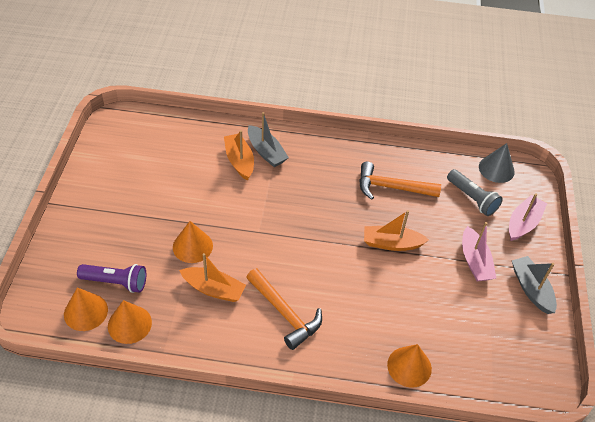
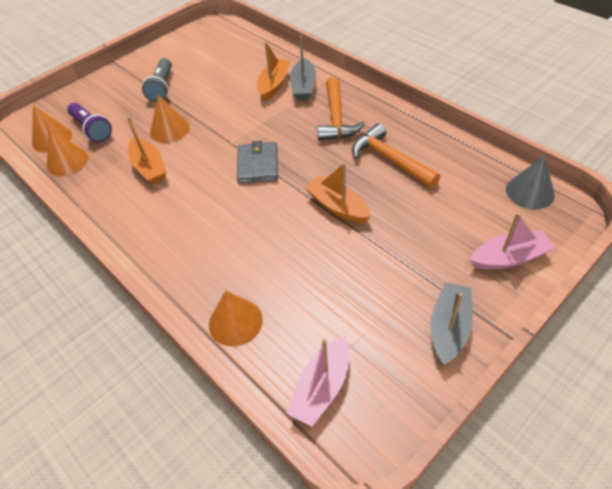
camera: 45 degrees right, 0 degrees up
(284, 313) = (180, 214): orange hammer -> orange hammer (336, 118)
(302, 240) = (258, 165): none -> grey wallet
(472, 198) = (469, 207): grey flashlight -> grey flashlight (162, 87)
(474, 261) = (409, 265): pink boat -> pink boat (321, 387)

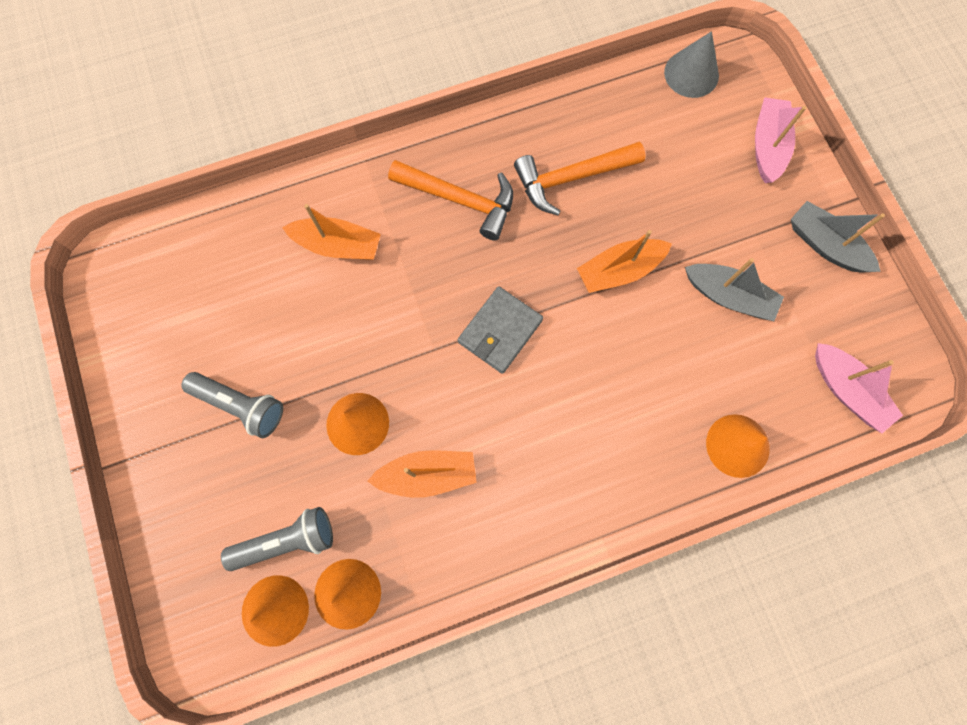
camera: 70 degrees left, 25 degrees up
(92, 129) = (287, 540): purple flashlight -> grey flashlight
(258, 165) = (500, 331): grey wallet -> grey wallet turned 75 degrees counterclockwise
(274, 85) = (338, 245): orange boat -> orange boat turned 150 degrees clockwise
(303, 86) = (366, 209): grey boat -> grey boat (728, 296)

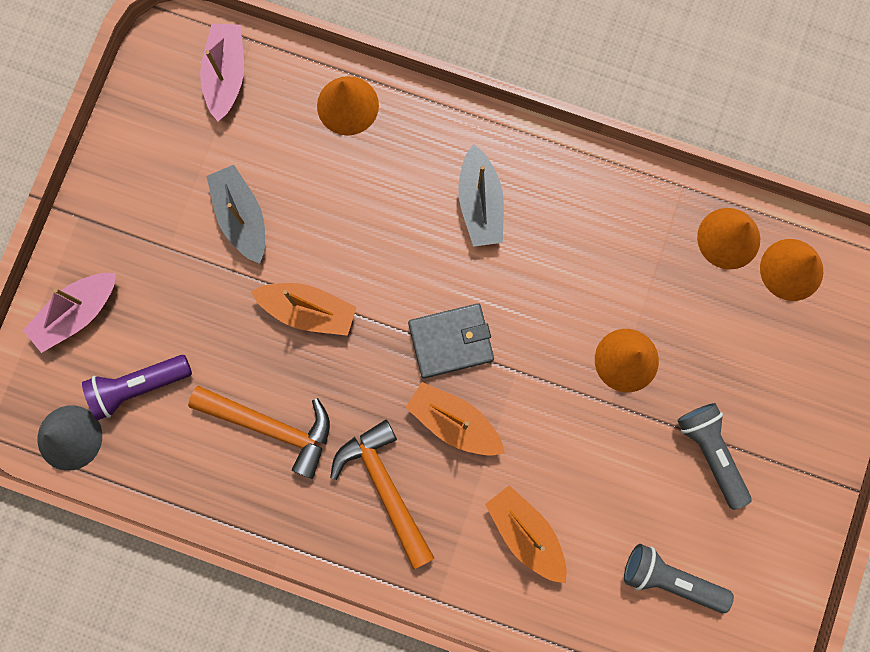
camera: 140 degrees left, 5 degrees up
(287, 540) = (747, 313): grey flashlight -> grey flashlight (670, 579)
(427, 474) = (602, 275): orange boat -> orange boat (454, 422)
(681, 135) = (138, 386): none -> purple flashlight
(825, 245) = (122, 192): grey boat -> grey boat (480, 203)

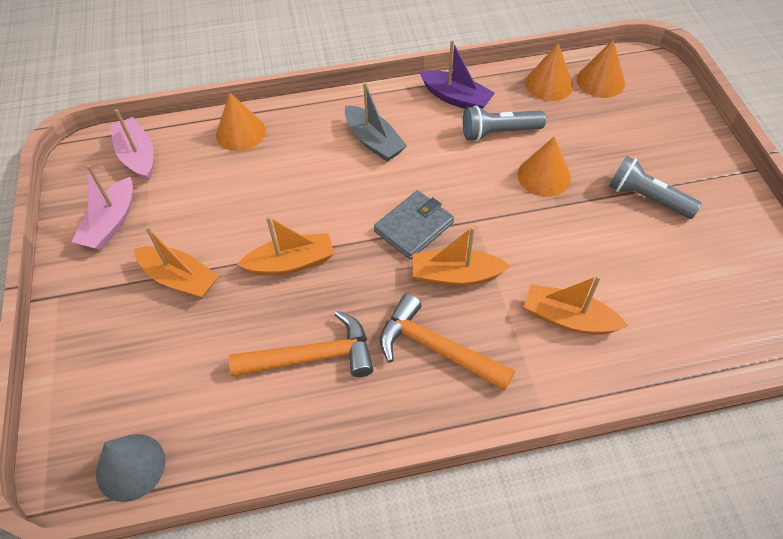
camera: 30 degrees left, 25 degrees down
(77, 313) = (90, 364): pink boat -> pink boat (111, 223)
(138, 386) = (176, 390): purple flashlight -> none
(196, 265) = (179, 278): none -> orange boat
(241, 217) = (199, 231): grey boat -> none
(609, 196) = (456, 98): none -> purple boat
(670, 579) = (694, 288): grey flashlight -> grey flashlight (498, 132)

